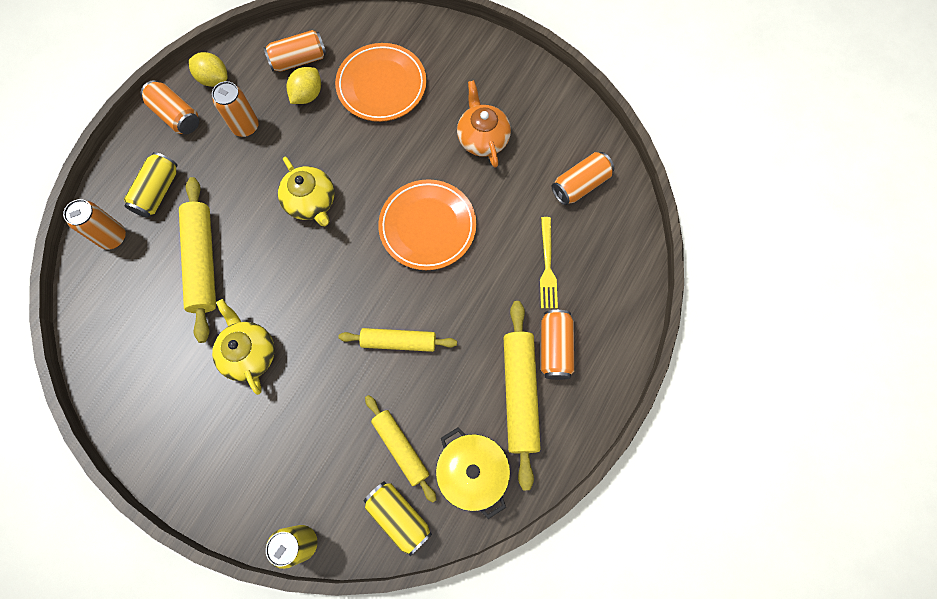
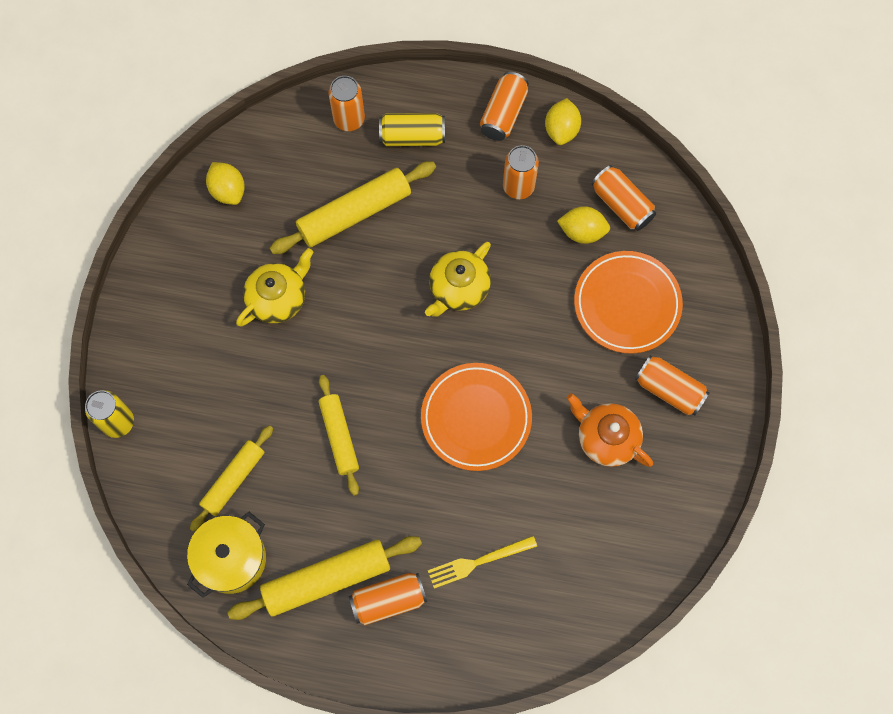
camera: 70 degrees right, 0 degrees up
(123, 365) = (228, 190): none -> yellow lemon
(399, 517) = (168, 503): yellow can -> none
(482, 138) = (606, 438): orange teapot -> orange teapot turned 105 degrees counterclockwise
(580, 185) = (591, 567): orange can -> orange can (669, 390)

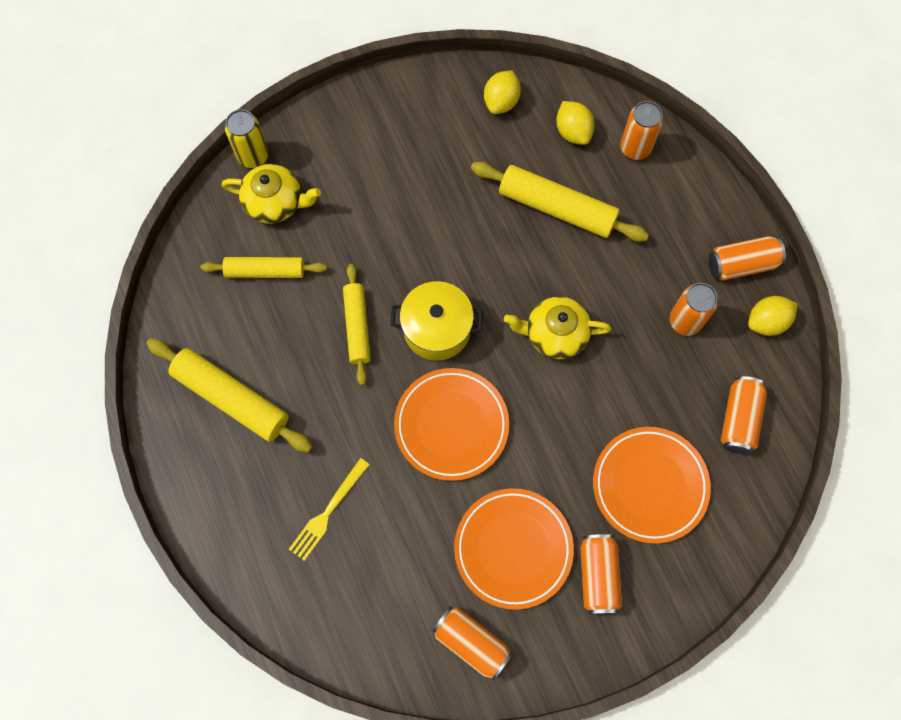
camera: 55 degrees right, 0 degrees up
(231, 559) = (200, 314): yellow pot -> yellow pot (437, 329)
(278, 298) = (439, 200): yellow teapot -> yellow teapot (275, 202)
(339, 436) = (357, 327): yellow rolling pin -> yellow rolling pin turned 45 degrees counterclockwise
(388, 600) = (246, 459): orange can -> orange can (471, 642)
(412, 136) = (660, 206): yellow can -> none
(478, 561) = (328, 511): yellow fork -> yellow fork turned 90 degrees counterclockwise
(582, 232) = (686, 402): yellow lemon -> yellow lemon (573, 132)
(606, 438) = (513, 549): orange teapot -> orange plate

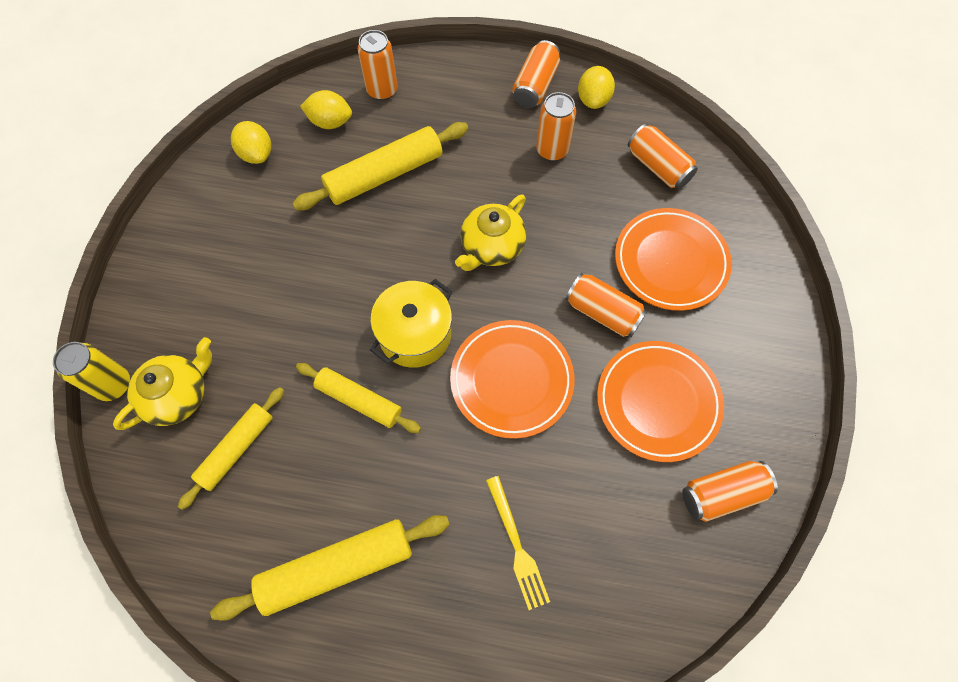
camera: 55 degrees left, 5 degrees down
(598, 576) = (723, 350): orange can -> orange can (602, 312)

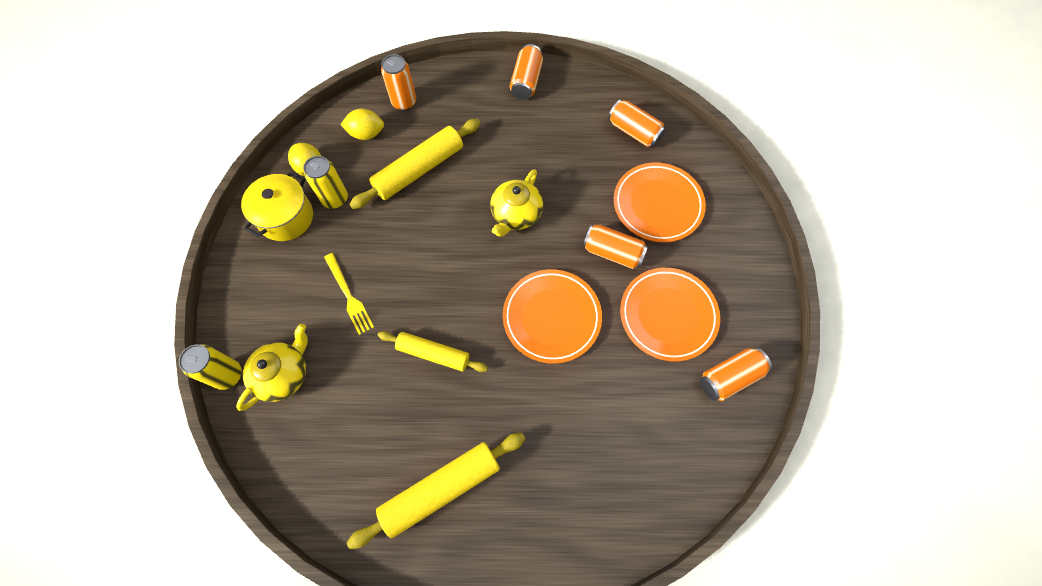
camera: 10 degrees left, 0 degrees up
(236, 449) = (341, 409): yellow rolling pin -> none
(278, 195) = (335, 199): none -> yellow can
(415, 334) = (468, 294): yellow pot -> yellow pot (286, 217)
(516, 545) = (580, 446): yellow fork -> yellow fork (348, 295)
(552, 150) = (549, 131): orange can -> none
(593, 100) = (574, 86): yellow lemon -> none

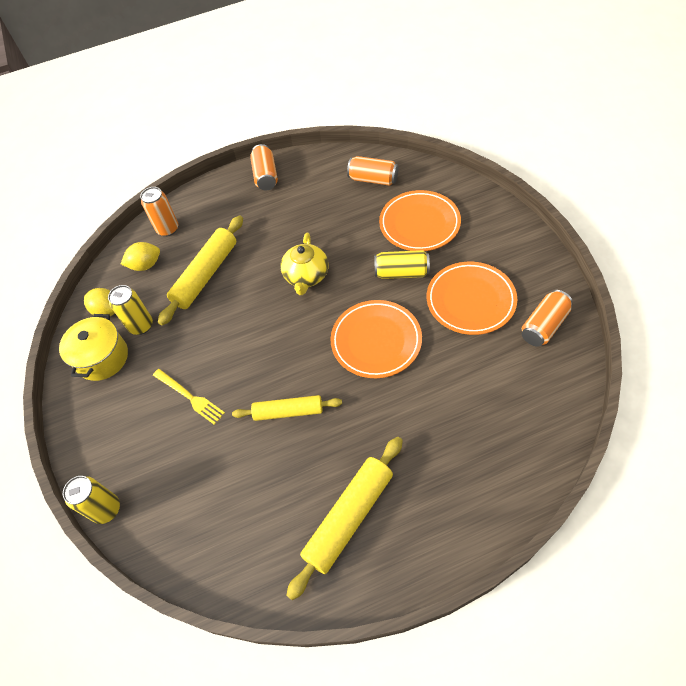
camera: 15 degrees left, 10 degrees down
(283, 374) = (159, 486): yellow teapot -> none
(612, 252) = (401, 272): orange can -> yellow can

